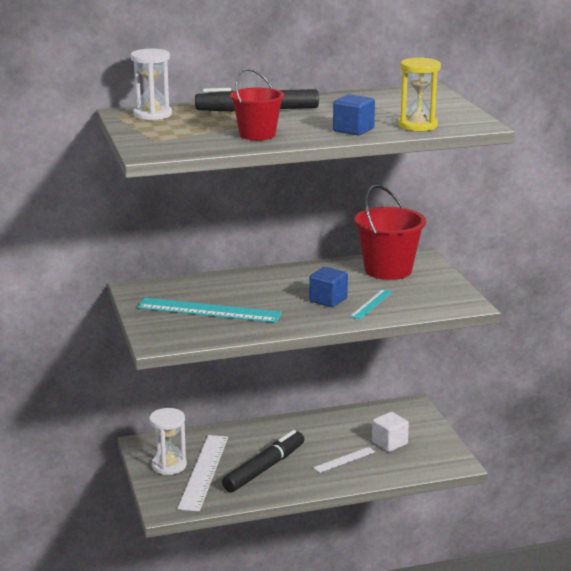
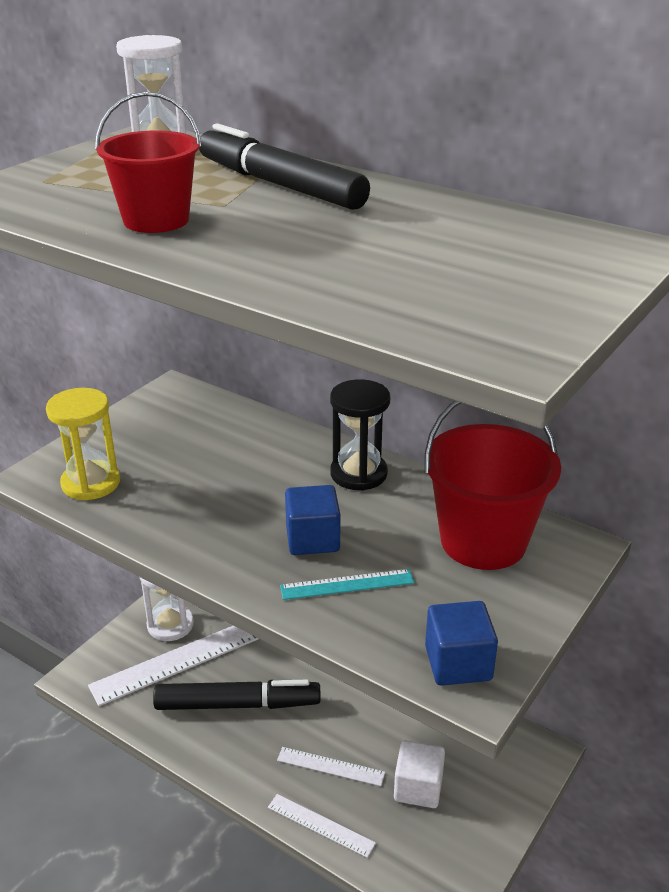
camera: 50 degrees right, 10 degrees up
(209, 310) = (169, 465): turquoise ruler -> none
(296, 274) = (358, 474): none -> black hourglass
(353, 130) = (287, 268): blue cube -> blue cube (458, 663)
(375, 477) = (321, 825): none -> white ruler
(417, 125) = (402, 305): yellow hourglass -> yellow hourglass (91, 483)

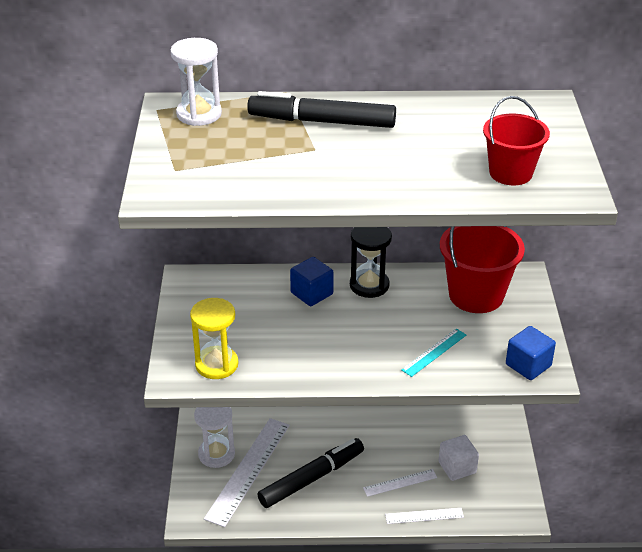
camera: 35 degrees left, 5 degrees up
(156, 220) = (297, 175): red bucket -> red bucket (510, 173)
(312, 539) = (388, 336): blue cube -> blue cube (311, 293)

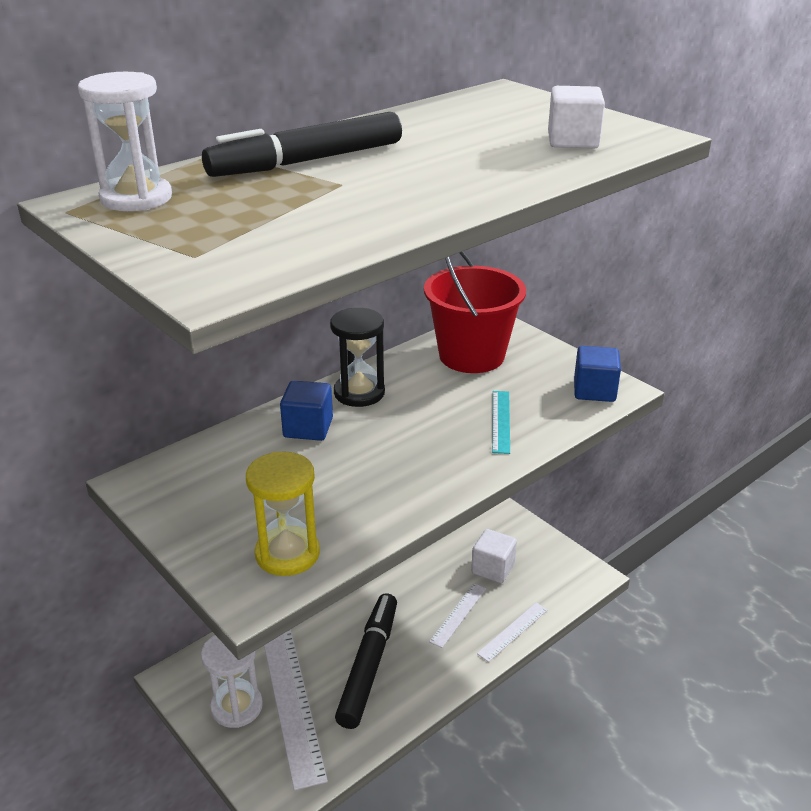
camera: 40 degrees left, 5 degrees down
(510, 173) = (573, 141): red bucket -> white cube

